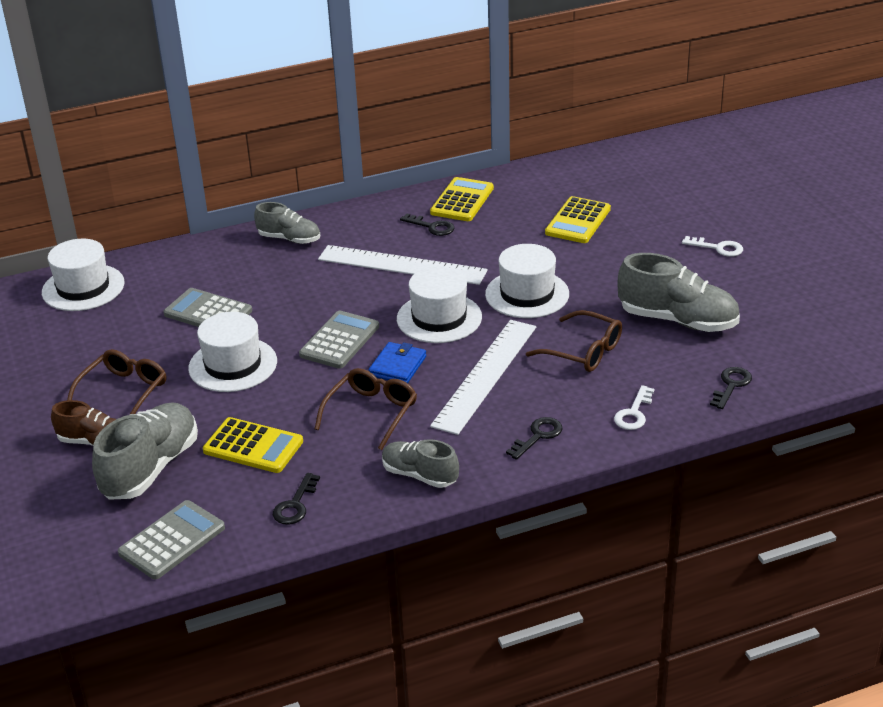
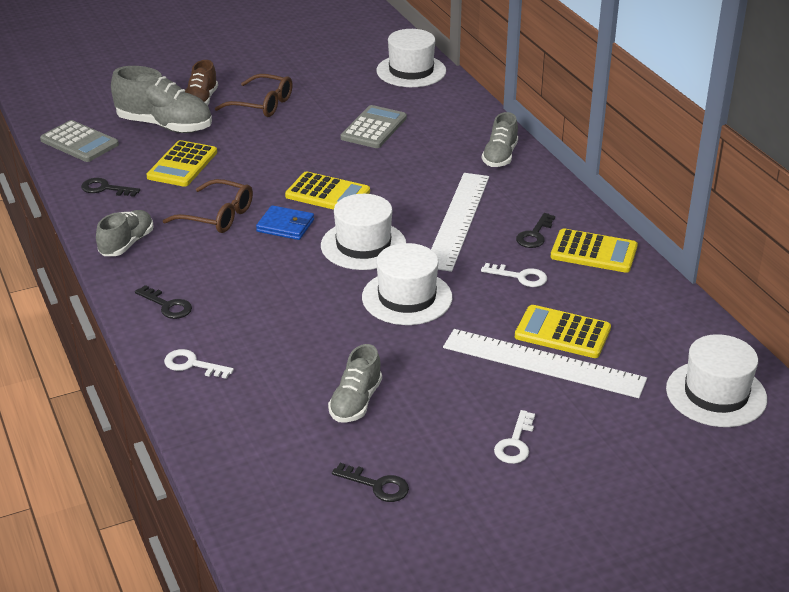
camera: 85 degrees right, 0 degrees up
(233, 365) = (295, 146): white hat -> white hat (716, 394)
(339, 341) = (327, 194): grey calculator -> yellow calculator
(485, 375) = (266, 274): white ruler -> white ruler (543, 363)
(497, 237) = (520, 277): none -> white key
(583, 351) = (301, 333): brown glasses -> none
(678, 320) = (356, 402): grey shoe -> grey shoe, size x0.61
(731, 385) = (230, 435): black key -> black key (377, 485)

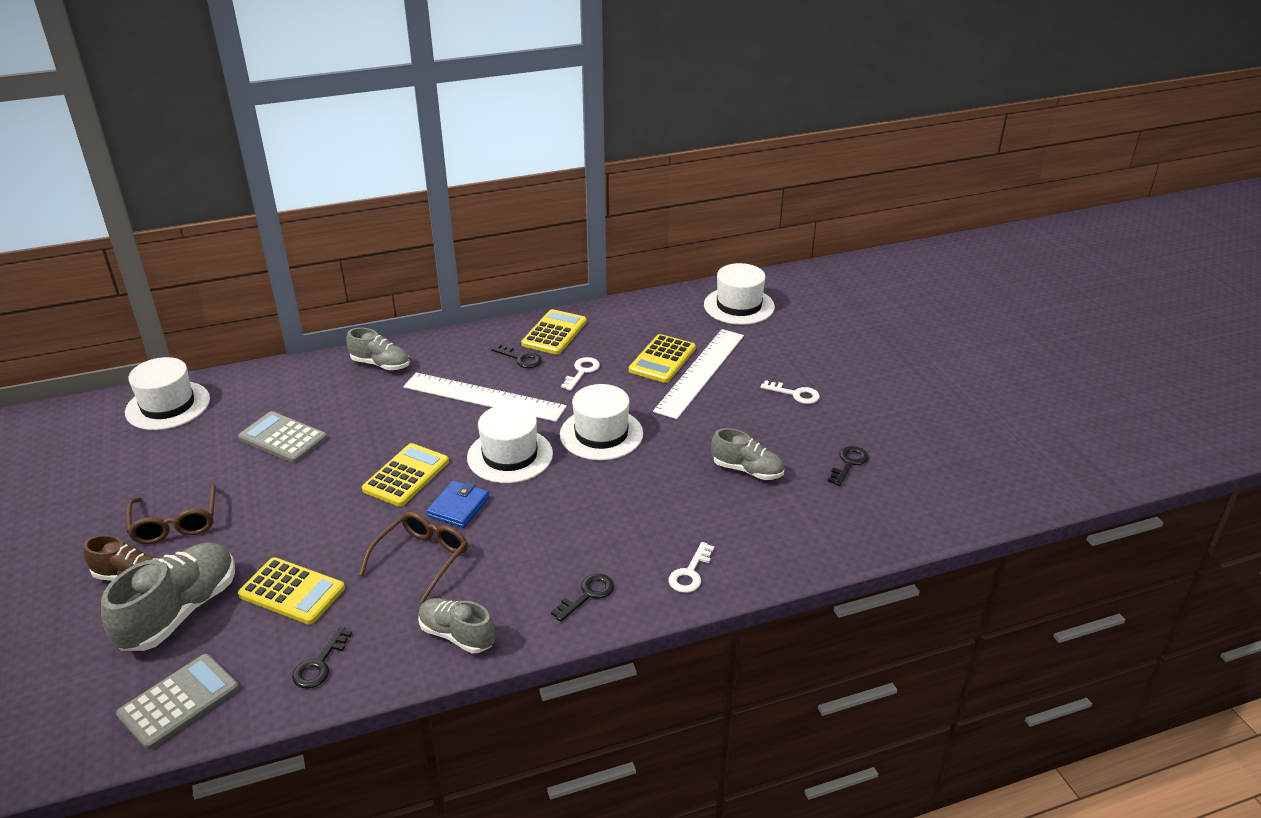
camera: 85 degrees left, 0 degrees up
(262, 104) = (175, 523): brown glasses -> brown glasses turned 135 degrees clockwise

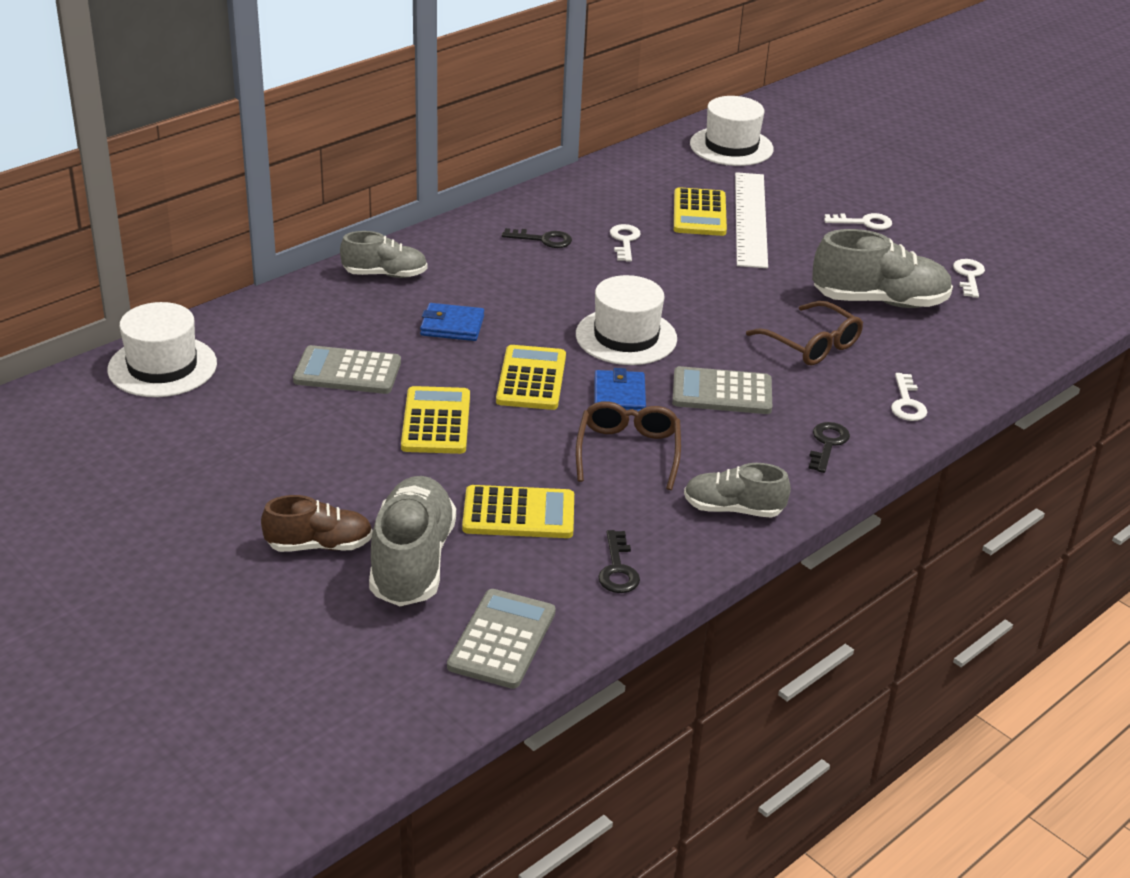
camera: 25 degrees left, 0 degrees up
(175, 523) = (310, 481): brown glasses -> brown glasses (811, 344)
(389, 417) = (452, 326): none -> blue wallet
(484, 397) = (540, 285): white ruler -> none
(542, 524) = (722, 392): none -> grey calculator
(554, 333) = (556, 207): yellow calculator -> yellow calculator (436, 421)
(601, 434) = (703, 297): white hat -> none
(747, 470) = (879, 301): grey shoe -> grey shoe, size x1.63
(849, 463) = (969, 276): black key -> white key

